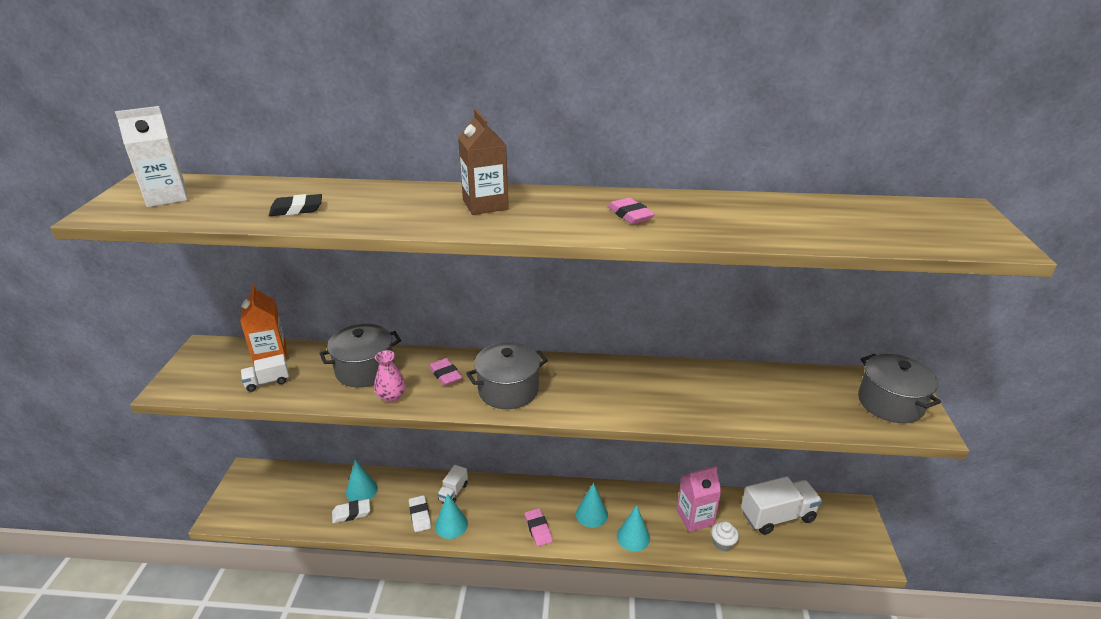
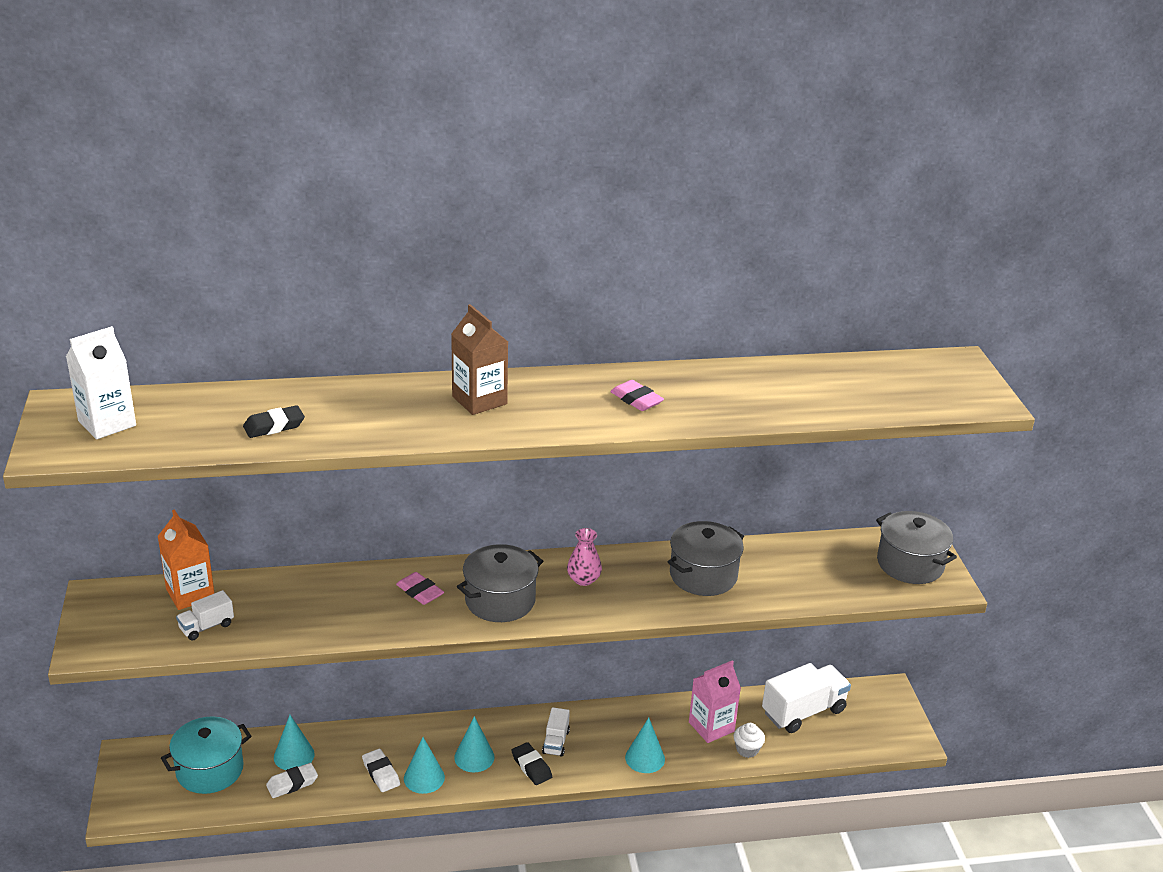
camera: 15 degrees left, 0 degrees up
(298, 492) = (210, 770): none -> turquoise pot
(365, 370) = (320, 597): grey pot -> grey pot (703, 575)
(391, 396) = (367, 624): pink vase -> pink vase (583, 579)
(453, 492) = (413, 740): white truck -> white truck (556, 742)
(538, 529) = (531, 766): pink eraser -> black eraser
(591, 514) = (590, 740): turquoise cone -> turquoise cone (474, 757)

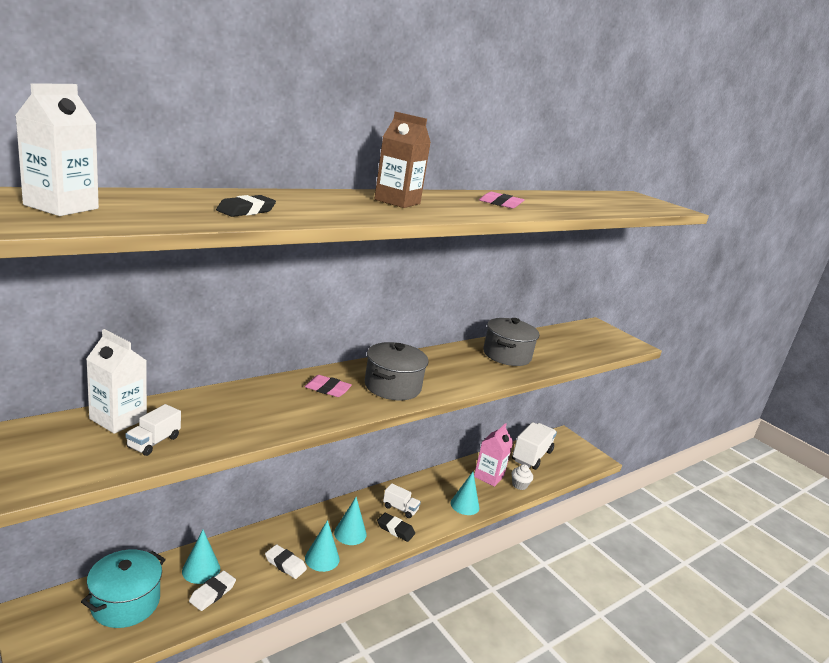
camera: 30 degrees left, 10 degrees down
(190, 593) = (118, 419): orange carton -> white carton
(556, 742) = (400, 508): white truck -> white truck turned 45 degrees counterclockwise
(583, 579) = (437, 366): pink vase -> none
(910, 564) = (606, 337): grey pot -> none

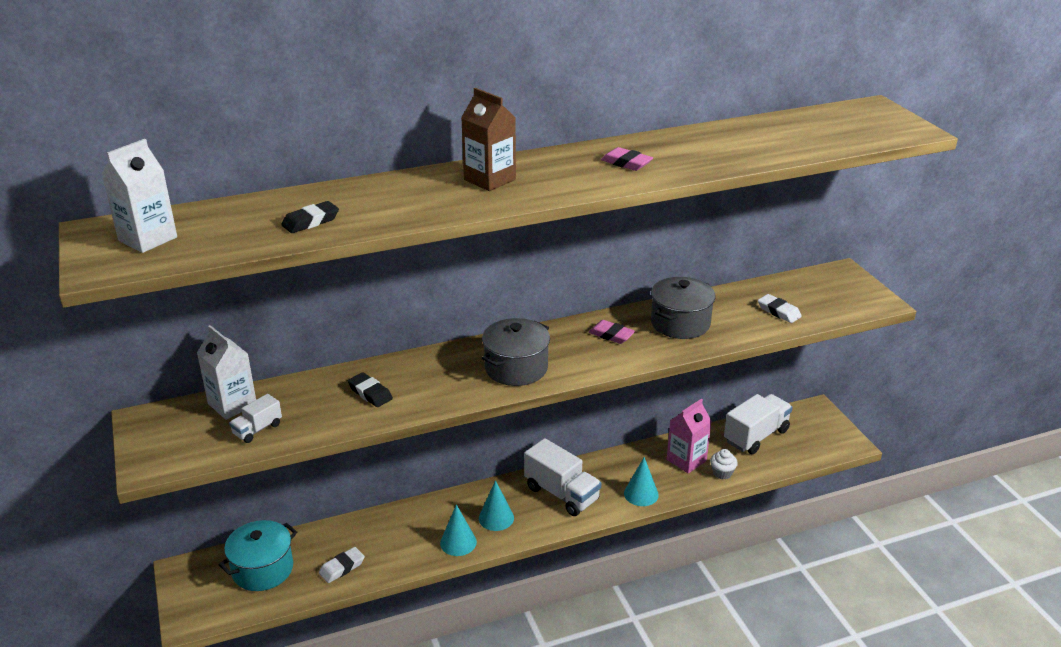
camera: 20 degrees right, 10 degrees up
(201, 569) = (336, 544): turquoise cone -> none
(285, 564) = (419, 545): white eraser -> white eraser (779, 311)
(327, 389) = (442, 372): pink eraser -> pink eraser (611, 335)
(395, 529) = (548, 517): black eraser -> black eraser (370, 393)
(400, 508) = (561, 494): white truck -> white truck, size x1.93

